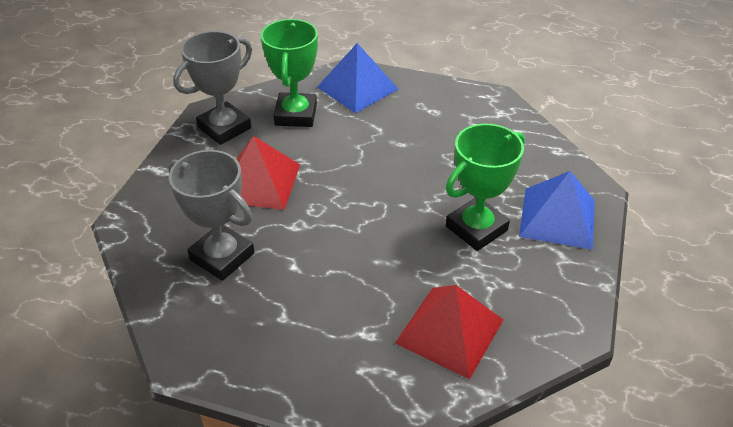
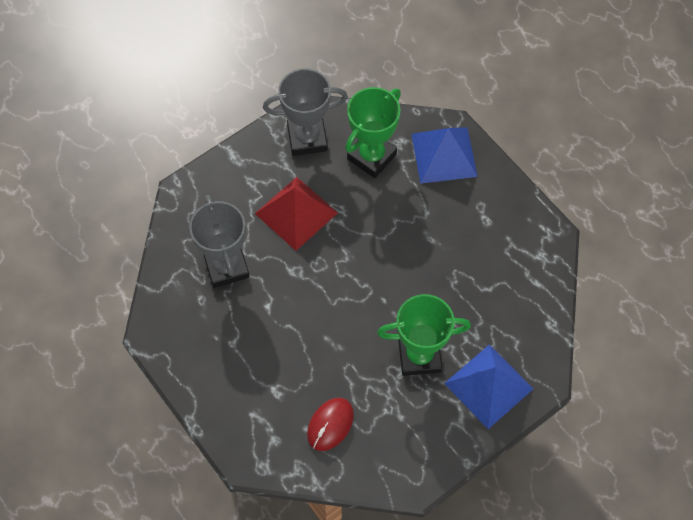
camera: 35 degrees right, 20 degrees up
(450, 331) = (330, 425): red pyramid -> red mouse

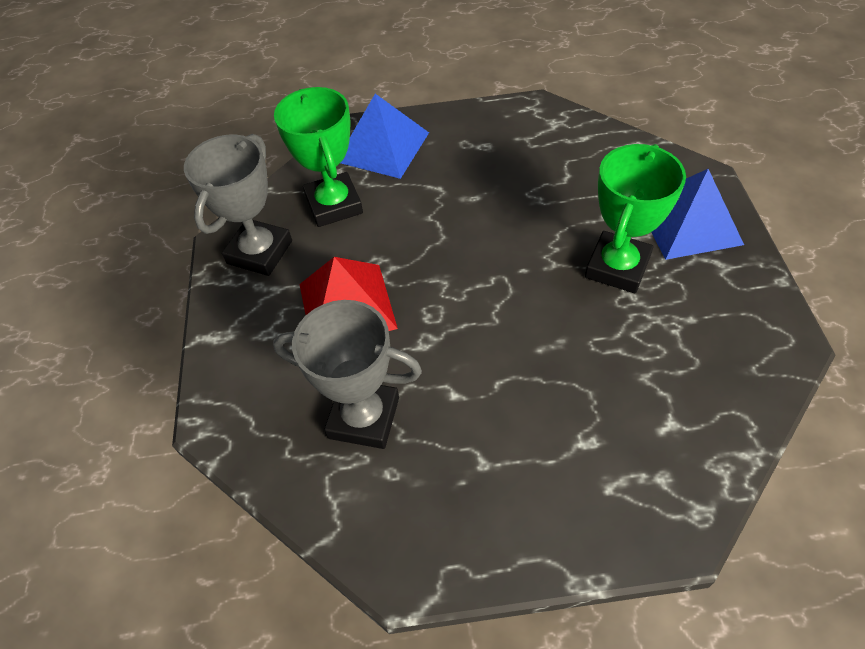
camera: 55 degrees left, 10 degrees down
(330, 425) = (669, 399): red mouse -> none

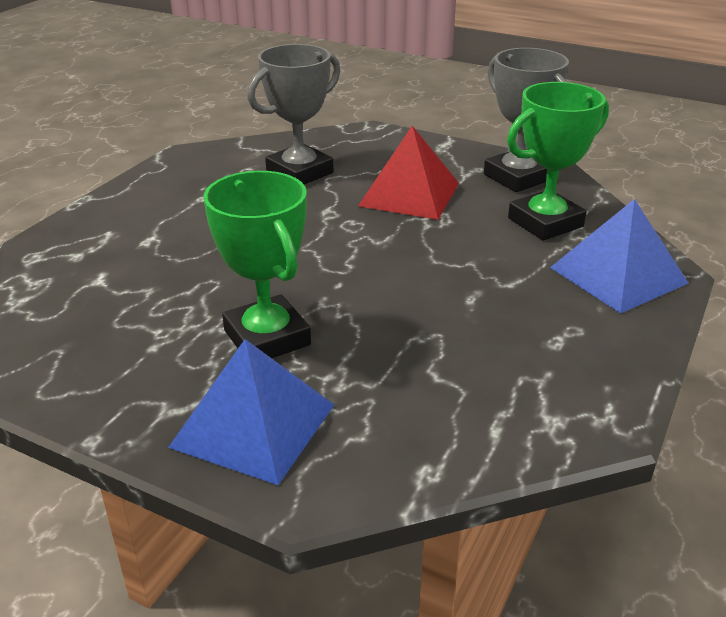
camera: 120 degrees right, 20 degrees down
(334, 205) = (545, 222): green trophy -> green trophy turned 45 degrees counterclockwise

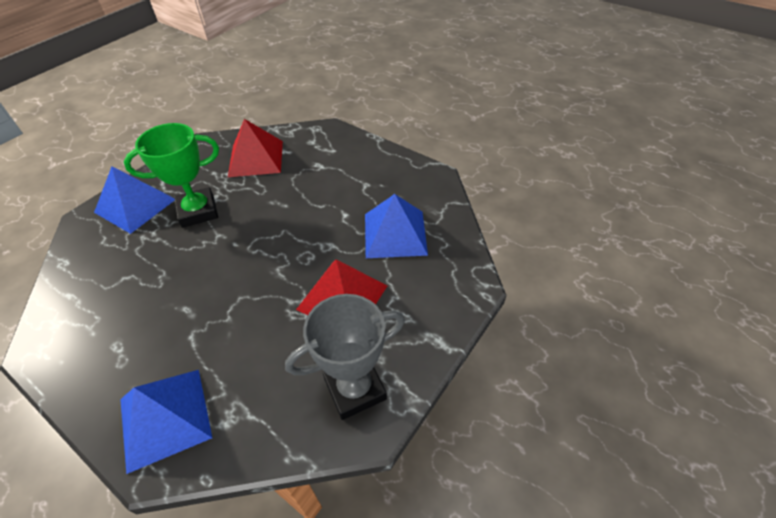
camera: 100 degrees right, 15 degrees up
(116, 305) = (256, 158): none -> red pyramid
(299, 172) = (395, 233): grey trophy -> blue pyramid
(545, 222) = (265, 387): green trophy -> none

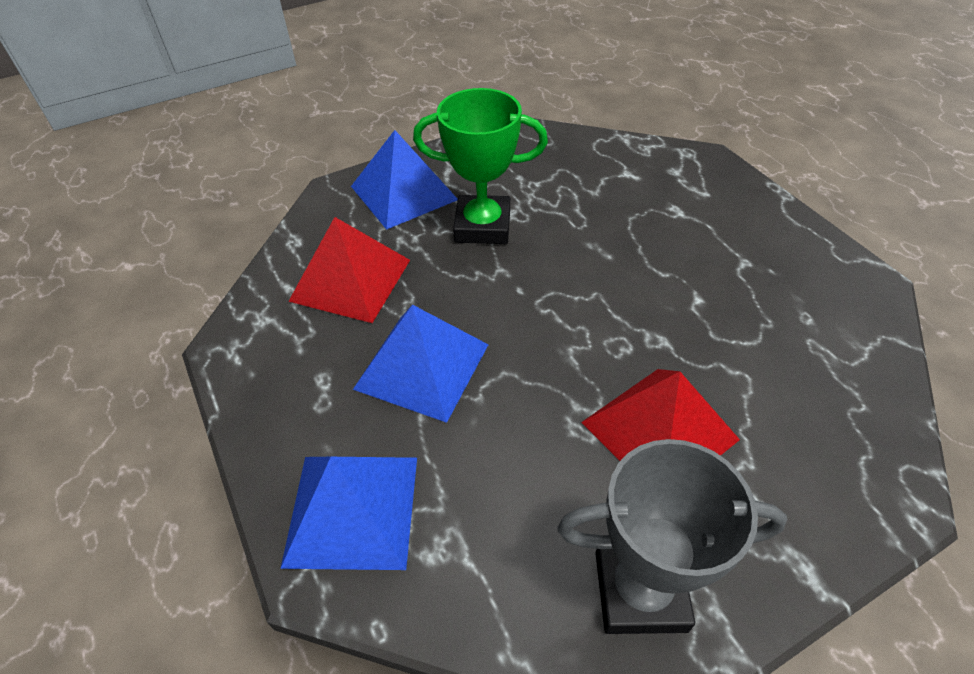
camera: 25 degrees right, 0 degrees up
(256, 158) = (585, 173): red pyramid -> red pyramid (350, 280)
(395, 233) = (775, 358): blue pyramid -> blue pyramid (422, 366)

